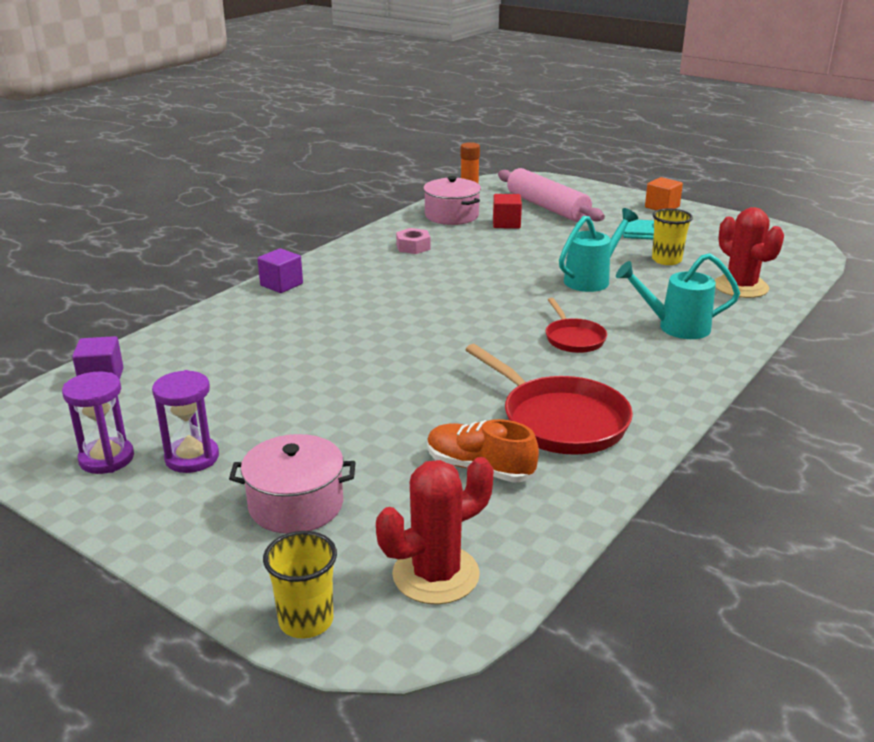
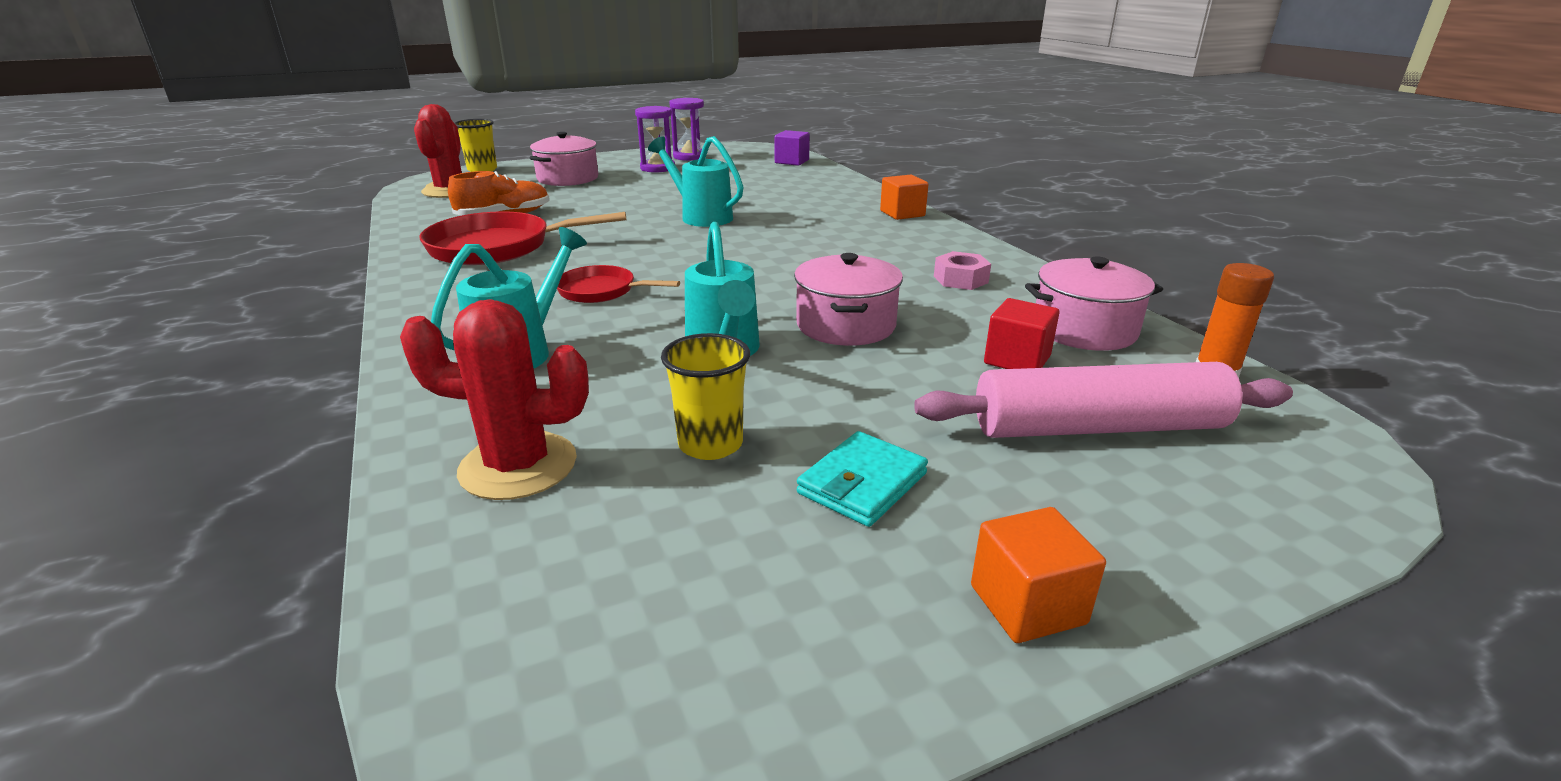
camera: 120 degrees right, 0 degrees up
(281, 285) = (902, 213): purple cube -> orange cube
(372, 360) = (701, 216): none -> turquoise watering can
(519, 261) = (846, 325): none -> pink pot

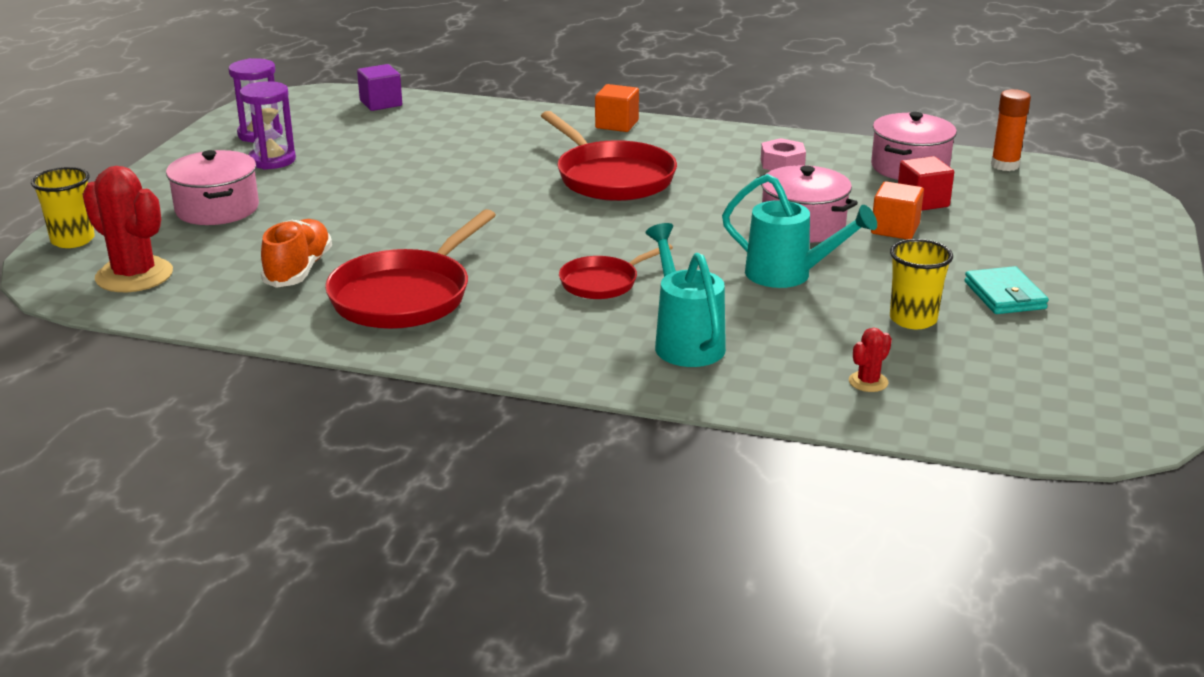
camera: 50 degrees left, 0 degrees up
(518, 466) = (868, 382): red cactus -> red cactus, size x0.46
(701, 216) = (479, 192): turquoise watering can -> none
(803, 239) = (611, 177): none -> red pan
(1027, 604) = (1139, 299): orange cube -> orange cube (895, 229)
(1098, 427) = (1021, 218): pink rolling pin -> none

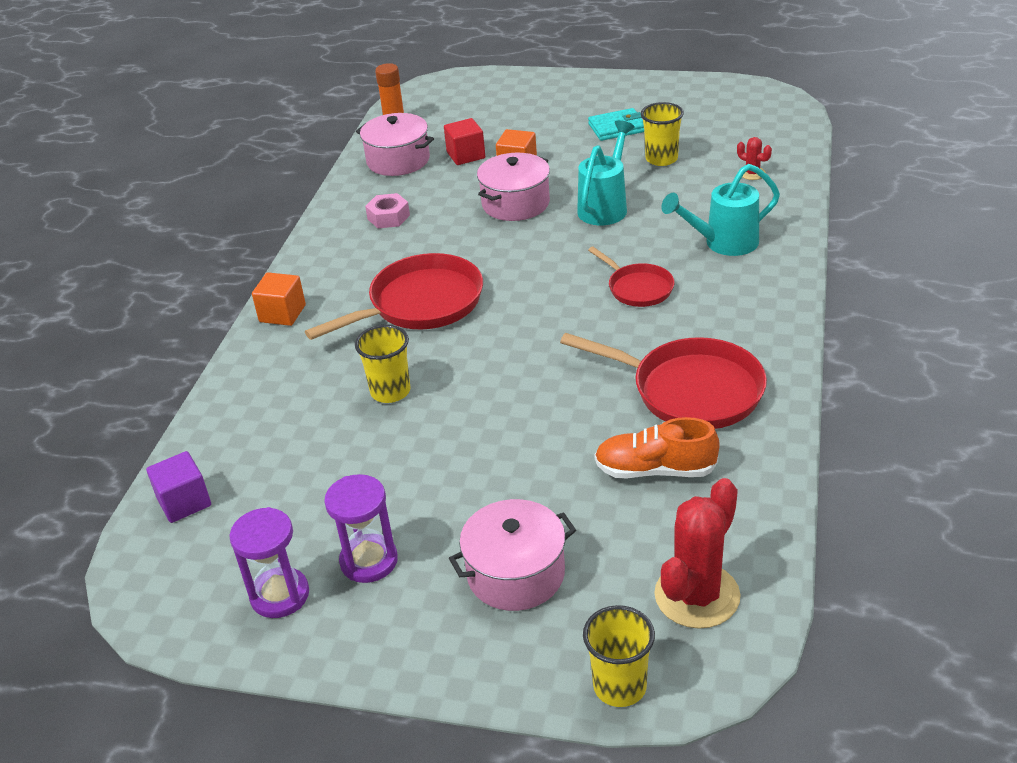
camera: 90 degrees left, 10 degrees up
(477, 166) = (390, 391): none -> yellow cup

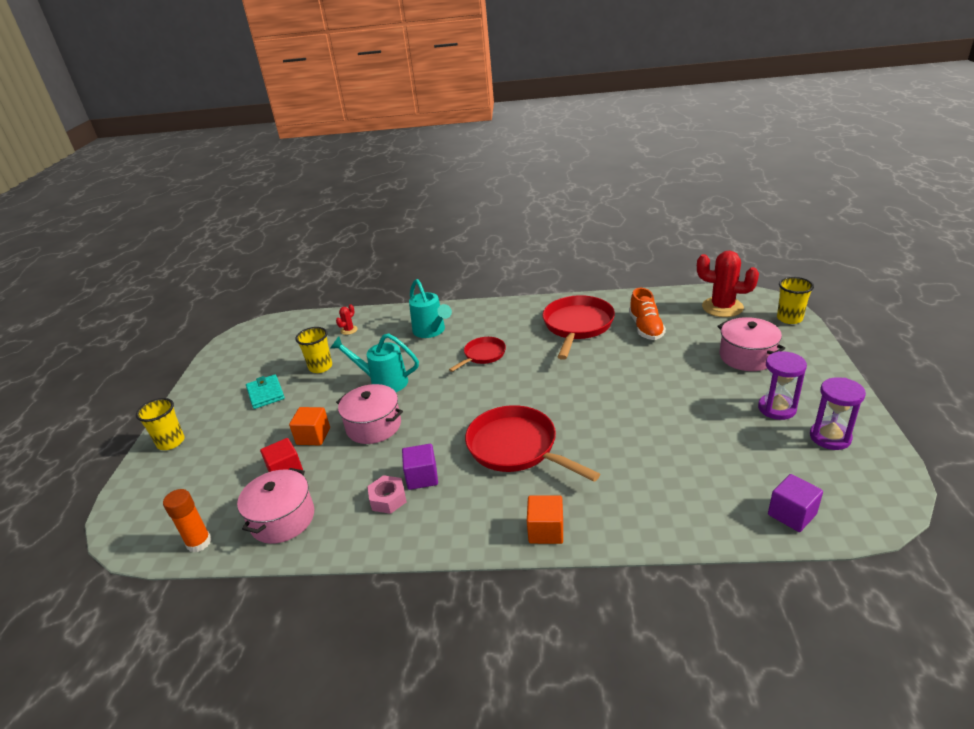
camera: 100 degrees left, 5 degrees down
(390, 391) = (623, 438): yellow cup -> yellow cup (171, 442)
(408, 237) = (422, 477): none -> purple cube

